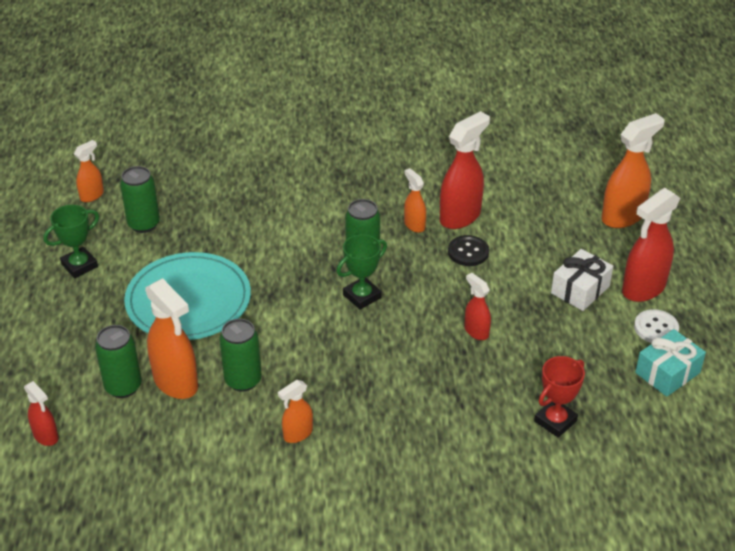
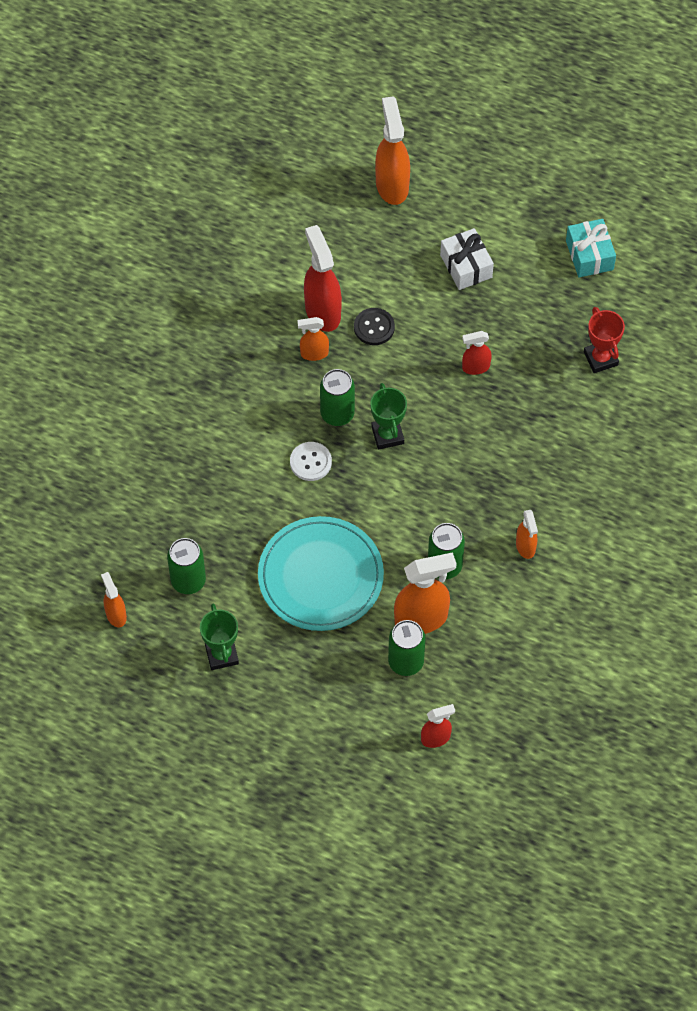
camera: 65 degrees left, 20 degrees up
(643, 289) = (489, 220): red spray bottle -> none
(656, 328) = (538, 236): white button -> white button (310, 462)

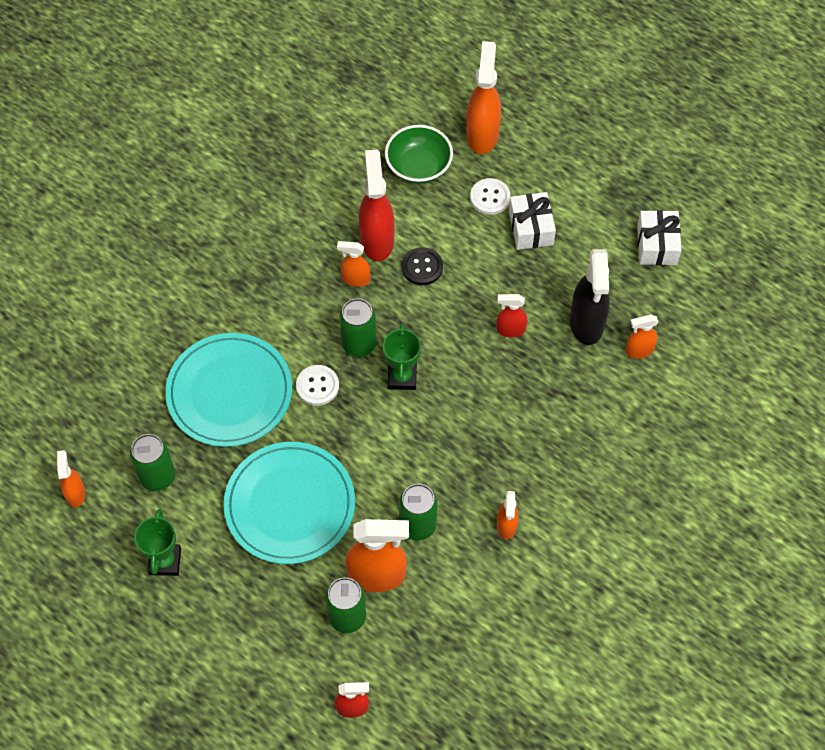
camera: 15 degrees right, 0 degrees up
(229, 488) = (229, 392): none -> turquoise plate
(340, 231) = (418, 166): none -> green bowl
(418, 245) = (490, 197): none -> white button
(545, 345) = (586, 323): none -> black spray bottle
(589, 255) = (656, 245): turquoise gift -> white gift
(600, 358) = (639, 350): red trophy -> orange spray bottle

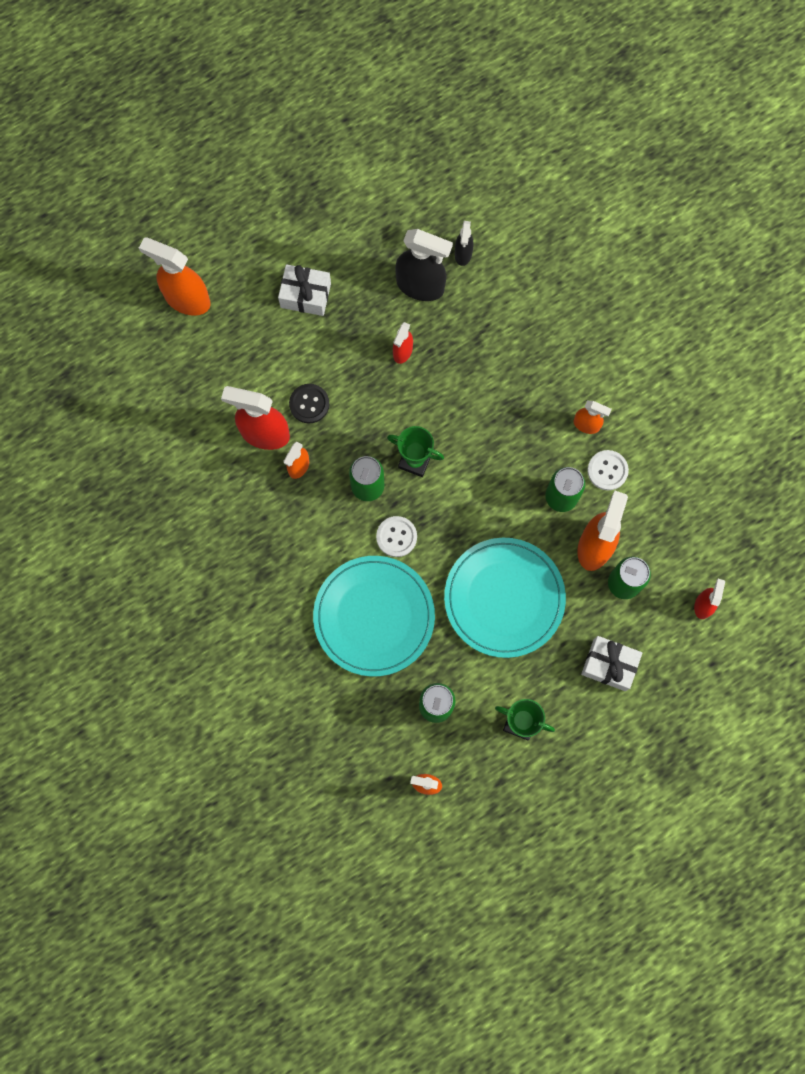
camera: 70 degrees left, 15 degrees up
(418, 166) = (199, 368): green bowl -> none
(490, 197) = (259, 318): white button -> white button (607, 470)
(639, 350) = (463, 254): orange spray bottle -> black spray bottle
(656, 245) = (365, 197): white gift -> white gift (609, 665)

